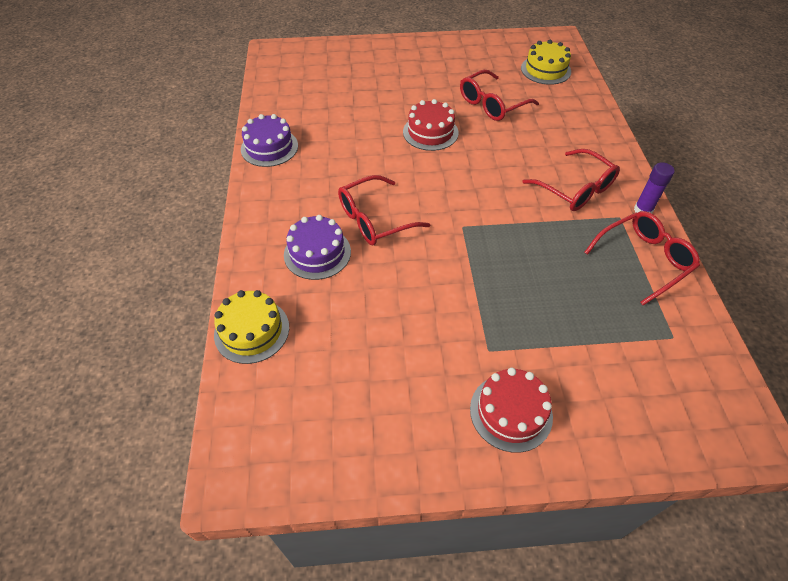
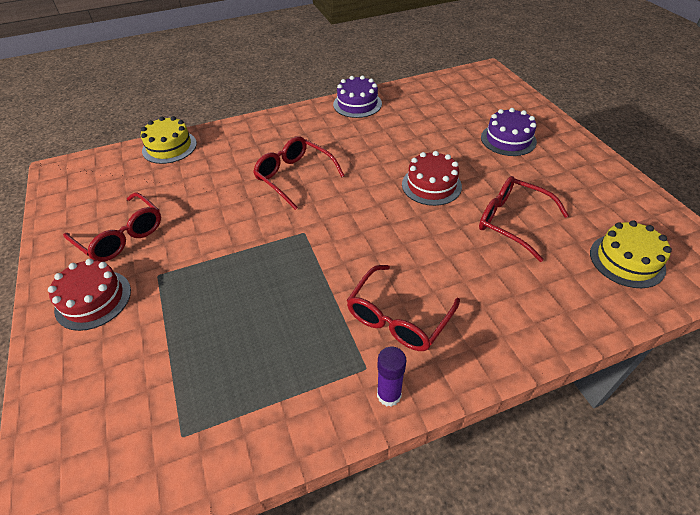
camera: 75 degrees right, 5 degrees down
(317, 253) = (248, 156): purple cake -> purple cake (508, 139)
(644, 260) = (298, 399): red glasses -> red glasses (121, 236)

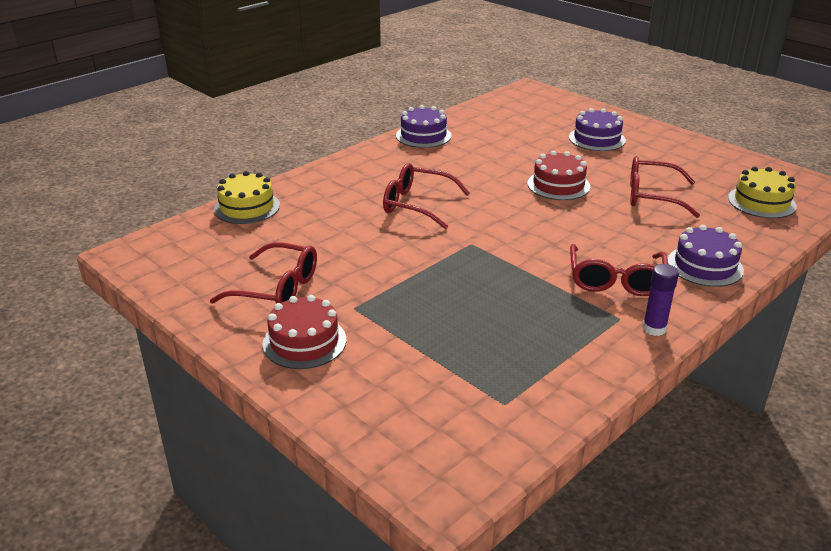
camera: 25 degrees left, 15 degrees down
(502, 328) = (705, 266): none -> purple cake

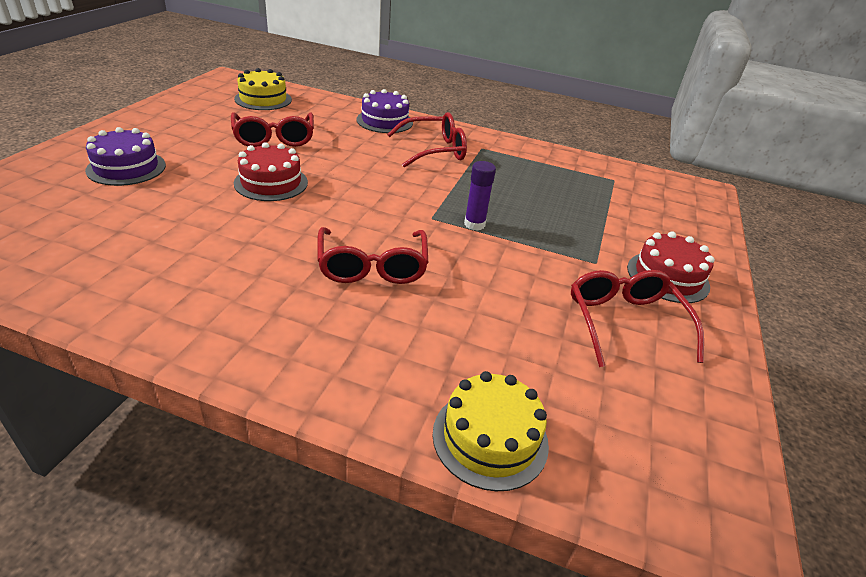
camera: 120 degrees left, 5 degrees up
(423, 136) = (129, 308): purple cake -> none
(654, 328) = (482, 137): purple glue stick -> purple glue stick (474, 224)

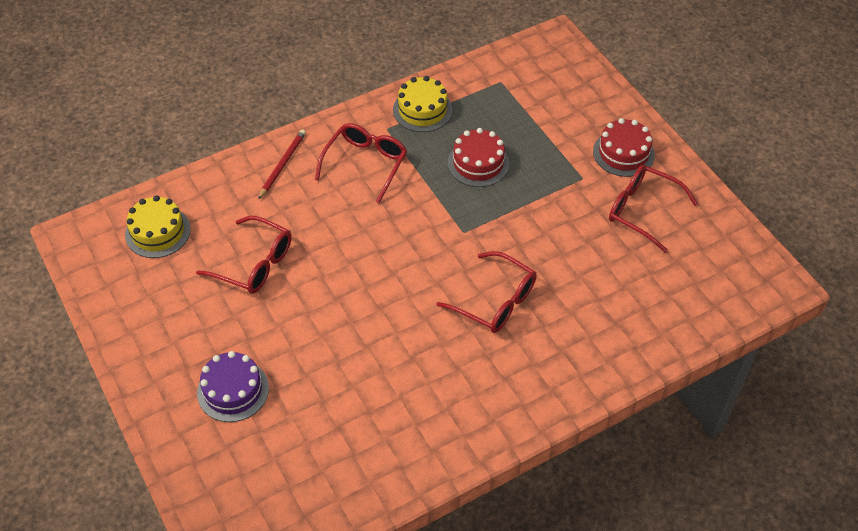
camera: 45 degrees left, 15 degrees up
(271, 183) = (335, 303): red cake -> red cake (478, 163)
(384, 121) = (282, 164): purple cake -> red pencil
(474, 224) = (491, 212): purple glue stick -> none
(490, 438) = (672, 335): yellow cake -> yellow cake (422, 110)

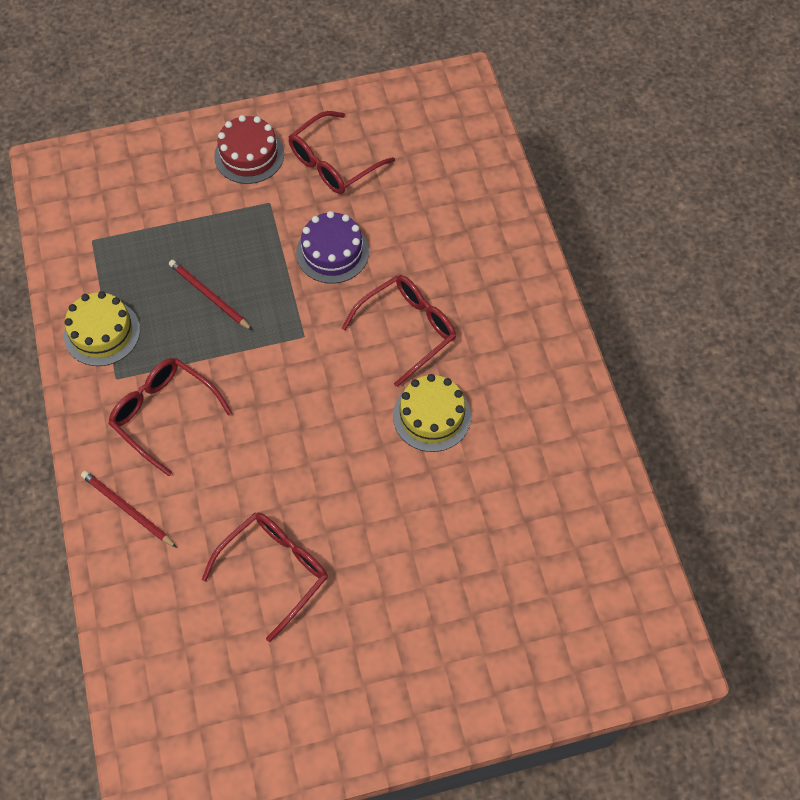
camera: 75 degrees left, 10 degrees up
(158, 232) = (183, 682): yellow cake -> yellow cake (431, 416)
(233, 390) = (450, 625): purple cake -> purple cake (332, 252)
(478, 163) = (209, 296): red cake -> red pencil

